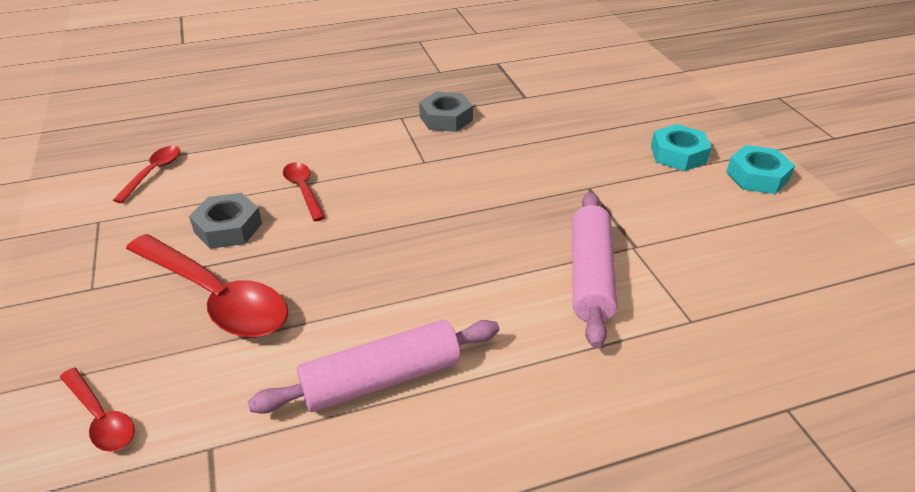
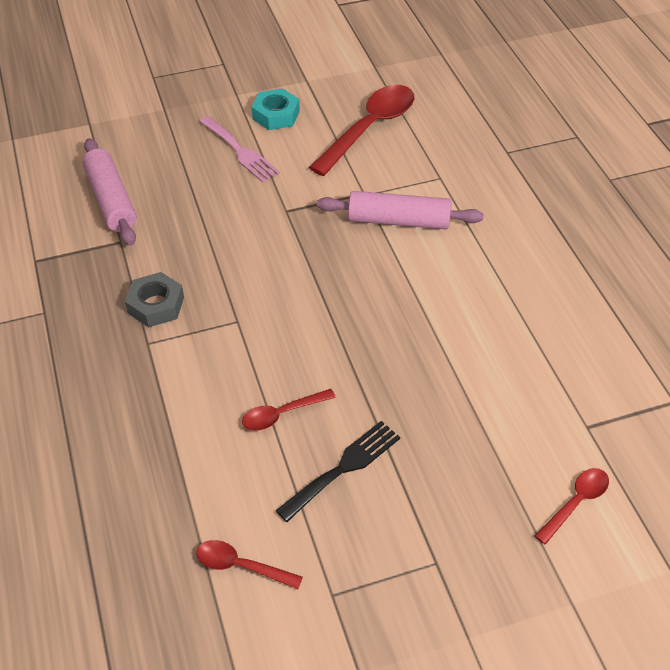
camera: 90 degrees left, 10 degrees up
(216, 297) = (440, 456): red spoon -> red spoon (369, 128)
(228, 228) = (343, 467): grey nut -> black fork
(381, 379) = (513, 336): pink rolling pin -> pink rolling pin (111, 200)
(678, 154) = (240, 151): turquoise nut -> pink fork

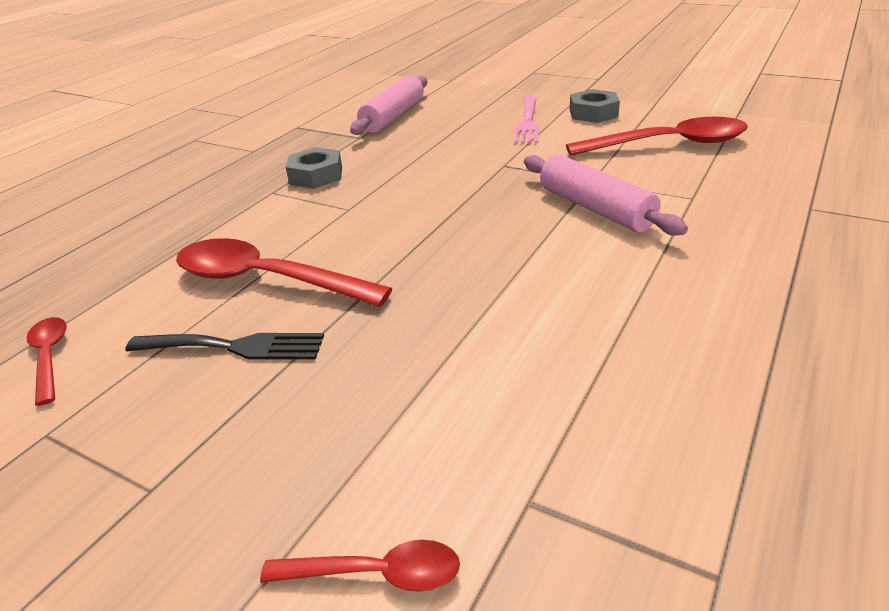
camera: 50 degrees right, 15 degrees down
(276, 115) = (593, 113): turquoise nut -> grey nut
(282, 414) = (267, 280): red spoon -> red spoon, size x1.98

